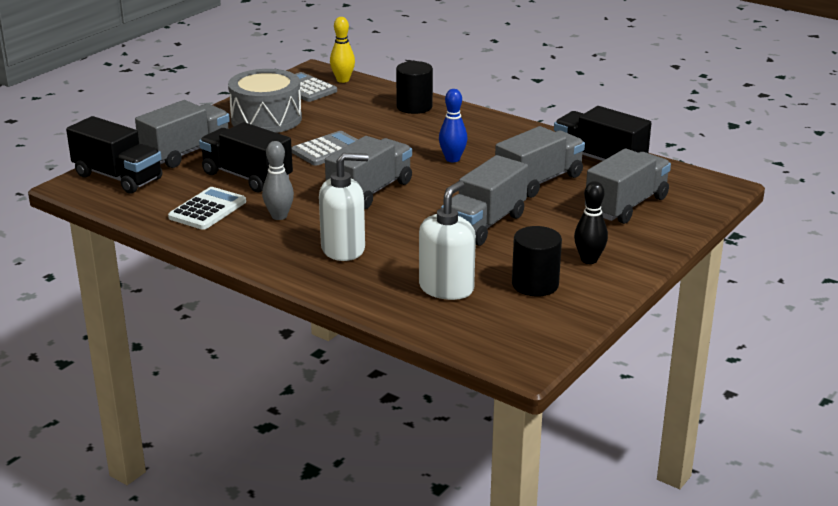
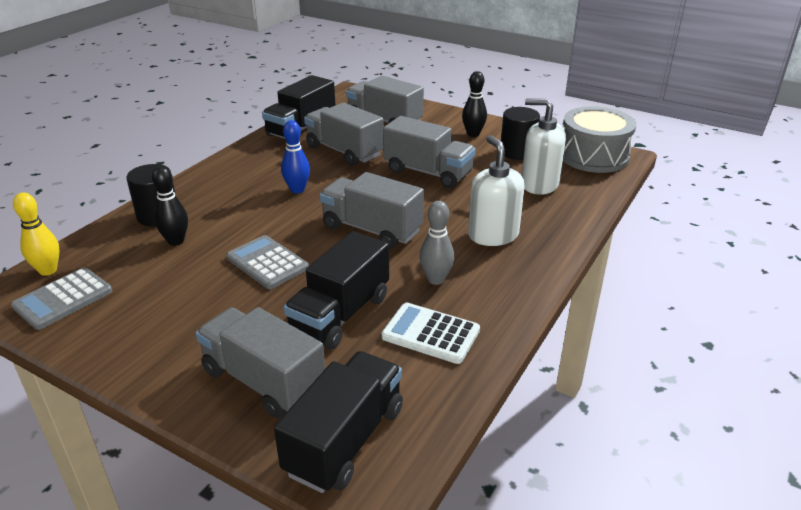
camera: 95 degrees left, 5 degrees up
(266, 119) = (161, 321): grey drum -> grey drum (593, 156)
(371, 116) = (176, 241): none -> black bowling pin

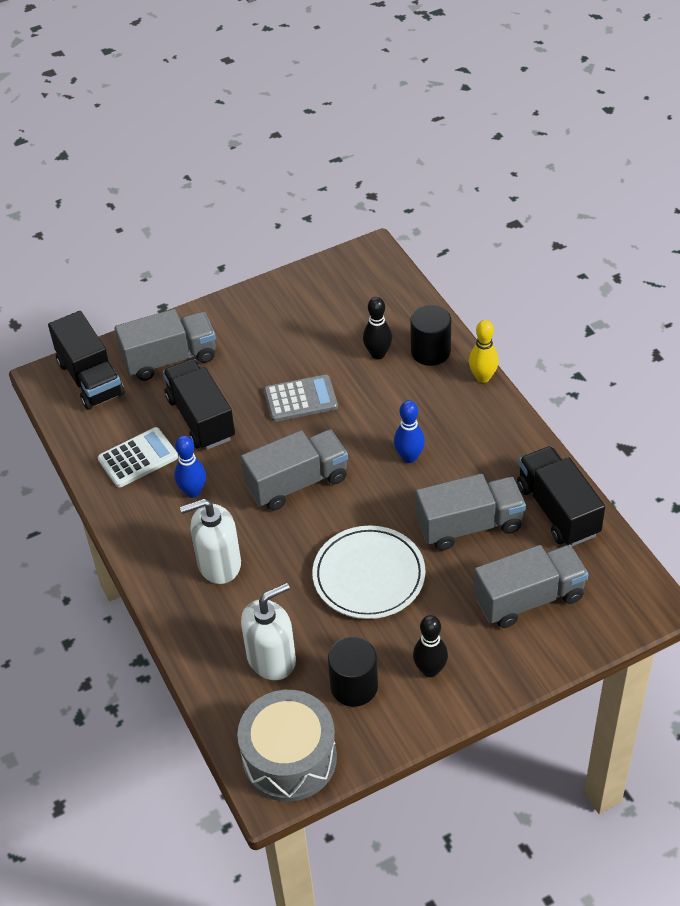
camera: 125 degrees right, 15 degrees up
(48, 270) = (389, 279): yellow bowling pin -> yellow bowling pin (483, 377)
(63, 299) = (343, 282): grey calculator -> none
(428, 172) = (369, 576): grey truck -> white plate
(436, 279) = (193, 491): grey bowling pin -> blue bowling pin
(493, 235) = (219, 564): white soap dispenser -> white soap dispenser turned 150 degrees clockwise

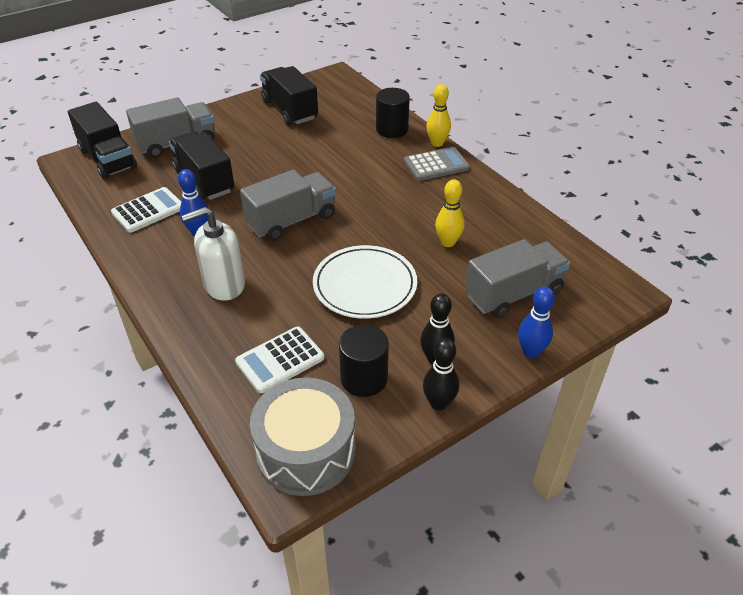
camera: 10 degrees left, 5 degrees down
(272, 659) = (280, 360): white soap dispenser -> white calculator
(300, 399) = (289, 164): grey calculator -> grey calculator (436, 165)
(378, 354) = (349, 133): black bowling pin -> black bowling pin (439, 403)
(409, 457) = (386, 197): blue bowling pin -> blue bowling pin (530, 351)
(469, 525) = (448, 242): grey truck -> yellow bowling pin
(557, 510) = (521, 227): black truck -> black truck (289, 110)

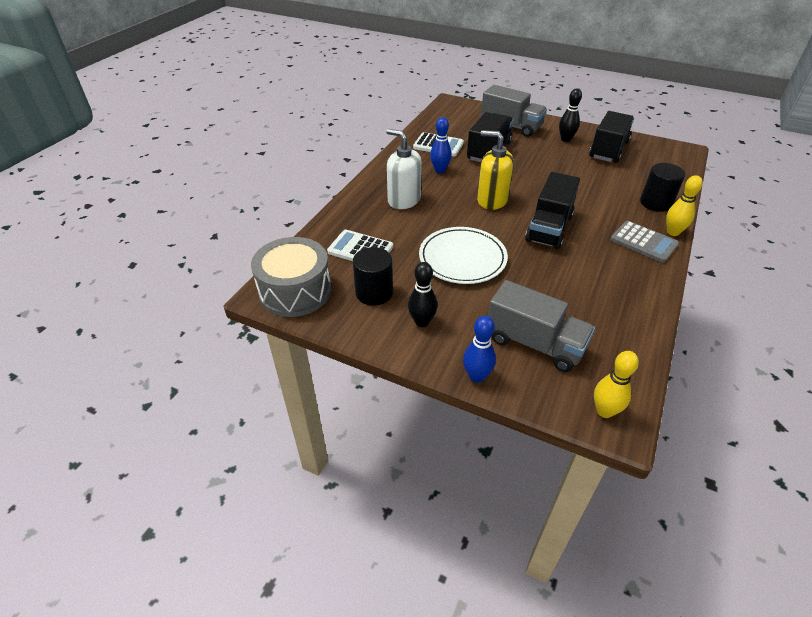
camera: 60 degrees right, 0 degrees up
(108, 159) = (466, 112): black truck -> black truck (549, 228)
(291, 220) = (492, 200): grey truck -> yellow soap dispenser
(439, 403) = (380, 339): black bowling pin -> black bowling pin (565, 139)
(448, 242) = (555, 283): yellow bowling pin -> yellow bowling pin (604, 411)

